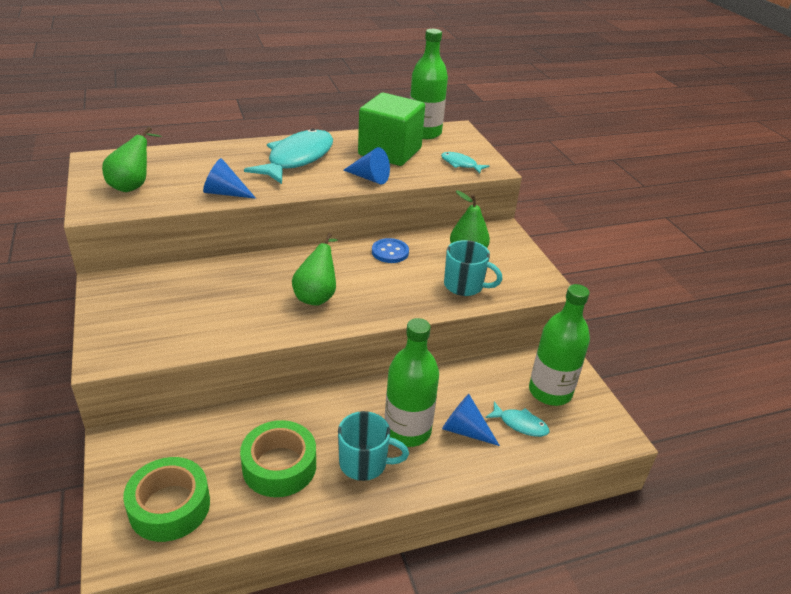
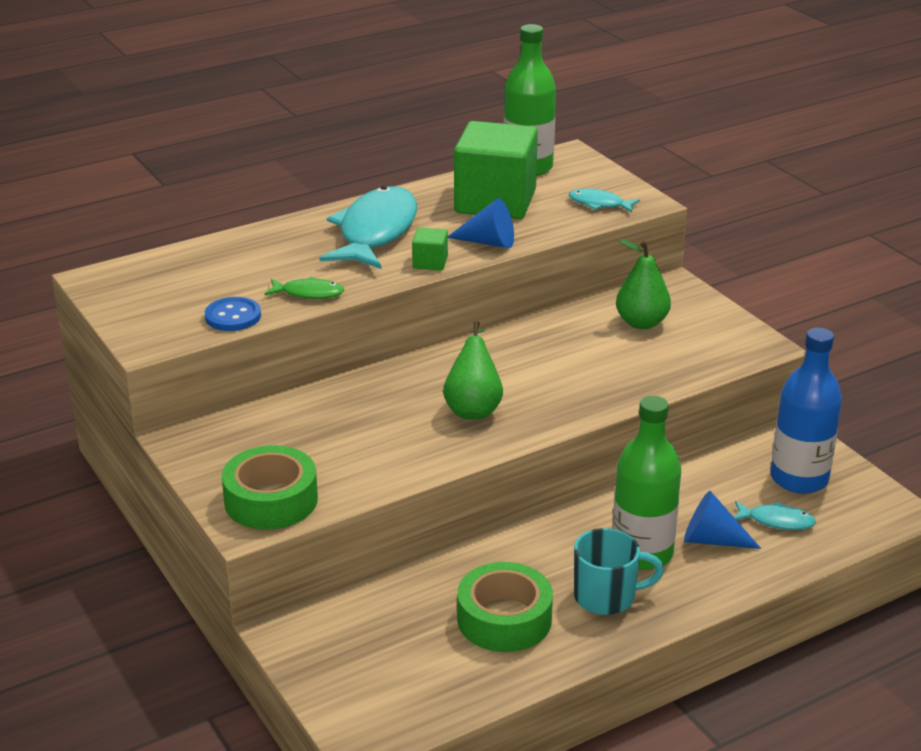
camera: 10 degrees left, 5 degrees down
(133, 186) = (178, 304): green pear -> none
(170, 506) = (395, 684): green tape -> green tape (271, 500)
(225, 193) = (309, 293): blue cone -> green fish
(321, 185) = (430, 262): none -> green cube
(390, 252) = (539, 338): blue button -> blue button (233, 316)
(464, 286) = (656, 364): turquoise mug -> none
(550, 392) = (799, 479): green bottle -> blue bottle

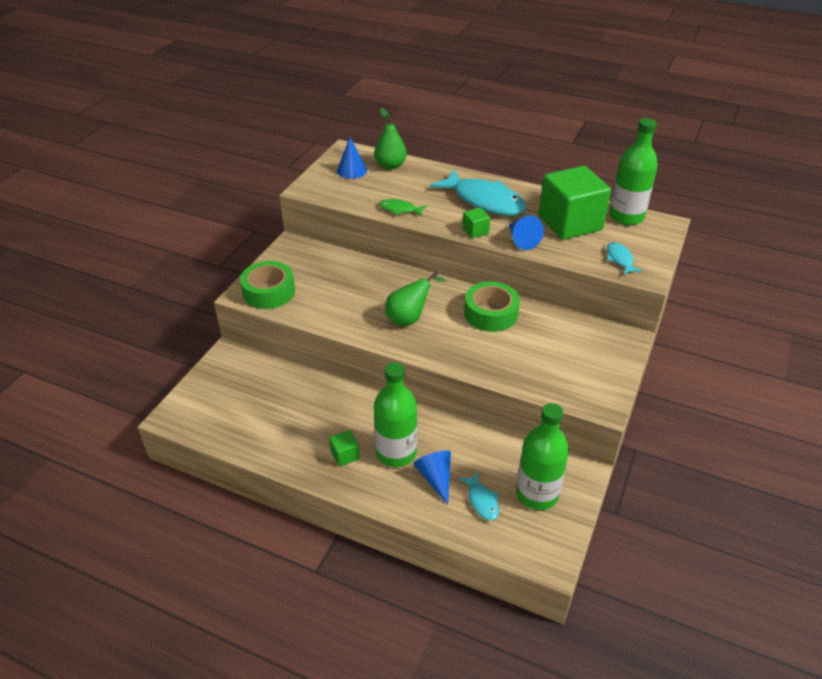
camera: 55 degrees right, 10 degrees up
(157, 293) = (351, 170): none -> blue cone
(233, 316) = (354, 199): blue button -> none
(309, 293) = (400, 209): green fish -> green fish turned 135 degrees clockwise
(375, 232) = (484, 201): turquoise fish -> turquoise fish turned 60 degrees clockwise
(504, 619) = (295, 423): green tape -> green tape (491, 313)
(606, 597) = (345, 455): turquoise mug -> green cube
(641, 323) = (567, 343): green pear -> green pear (390, 166)
(799, 479) = (537, 494): blue bottle -> green bottle

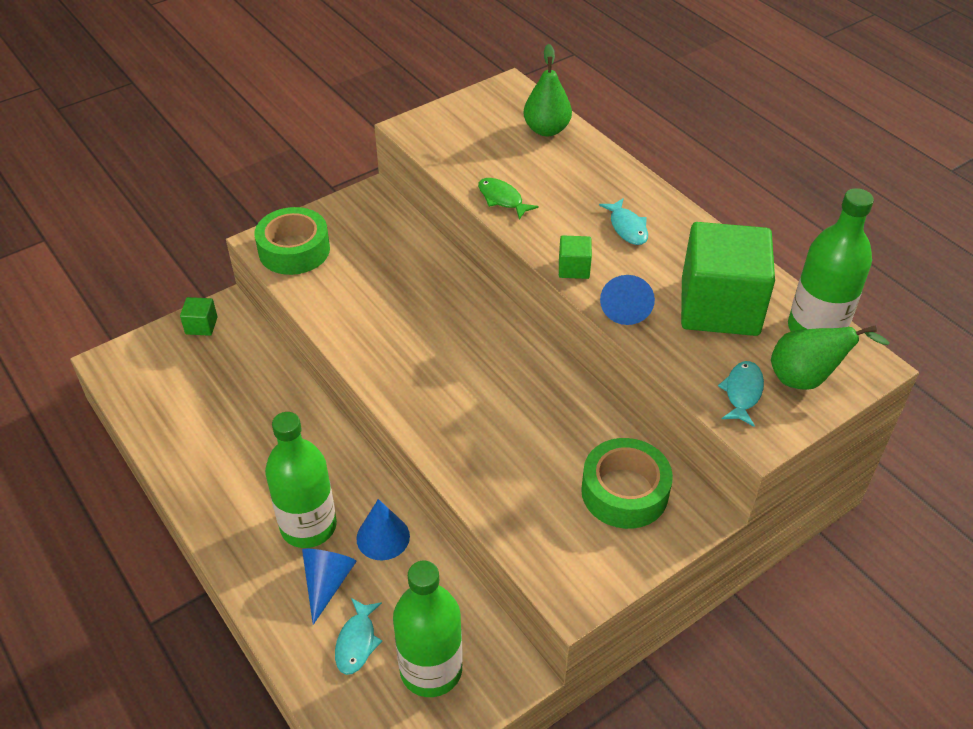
camera: 30 degrees right, 5 degrees up
(345, 455) = (250, 500): green cube -> green cube (201, 326)
(351, 170) = (490, 120): blue cone -> blue cone (383, 537)
(409, 318) = (427, 356): green pear -> green pear (806, 379)
(484, 201) = (627, 227): turquoise fish -> turquoise fish, size x0.46
(491, 313) = (537, 393): green tape -> green tape (624, 492)

